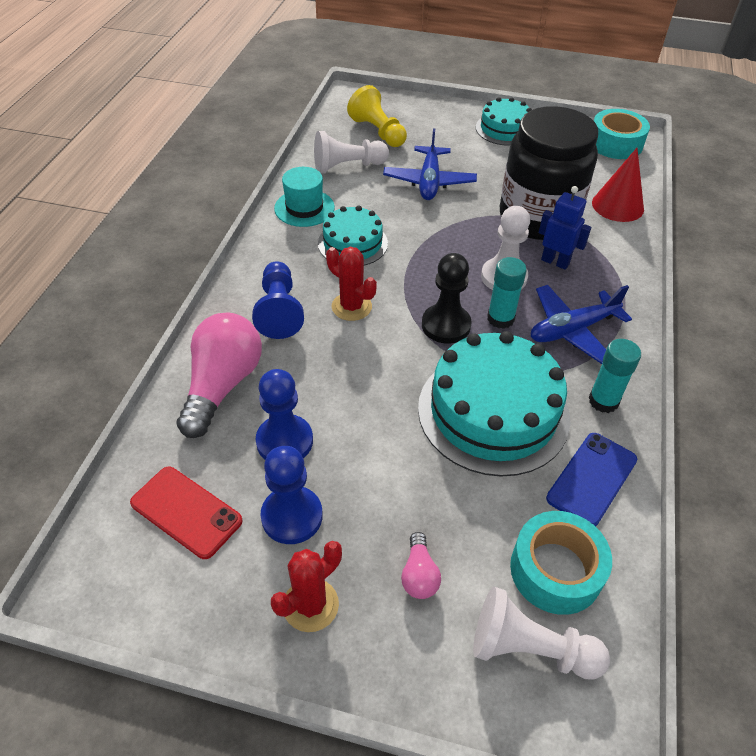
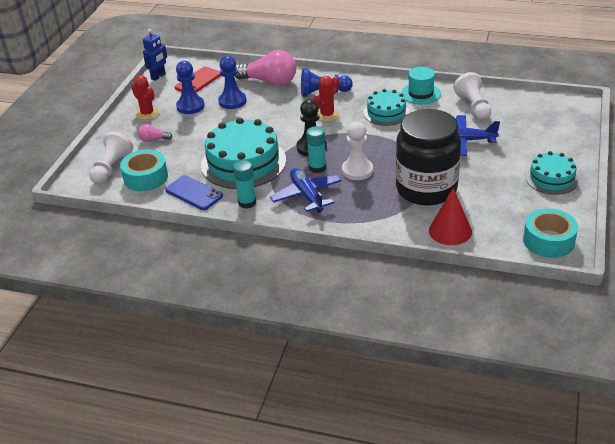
camera: 95 degrees right, 10 degrees down
(378, 132) = (525, 117): yellow pawn -> none
(555, 262) = (375, 193): blue robot -> blue robot (158, 76)

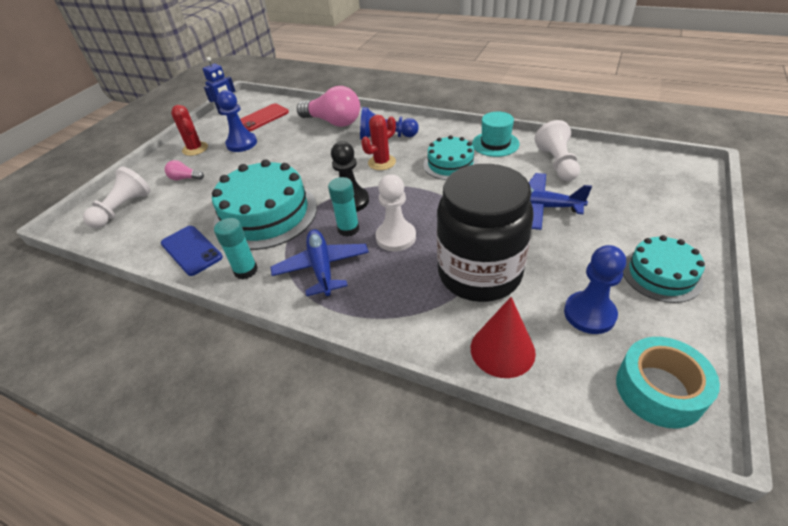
camera: 10 degrees right, 5 degrees up
(146, 177) = (151, 224): turquoise tape -> none
(232, 101) = (286, 141): blue pawn -> blue pawn (589, 314)

